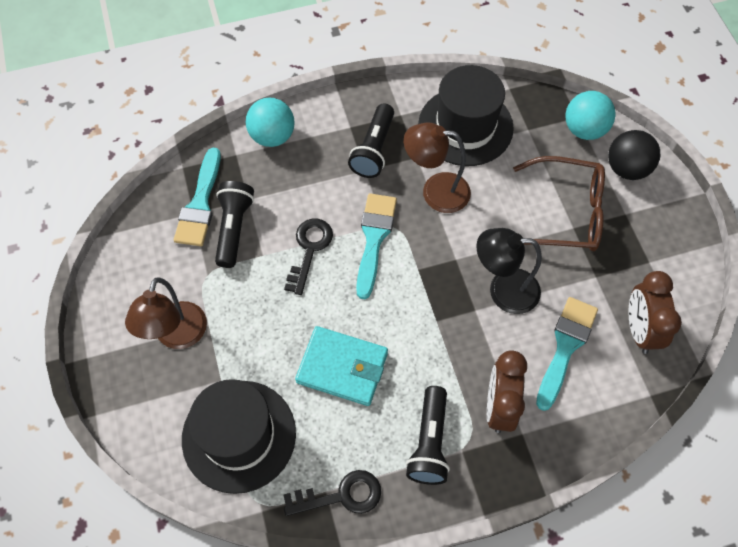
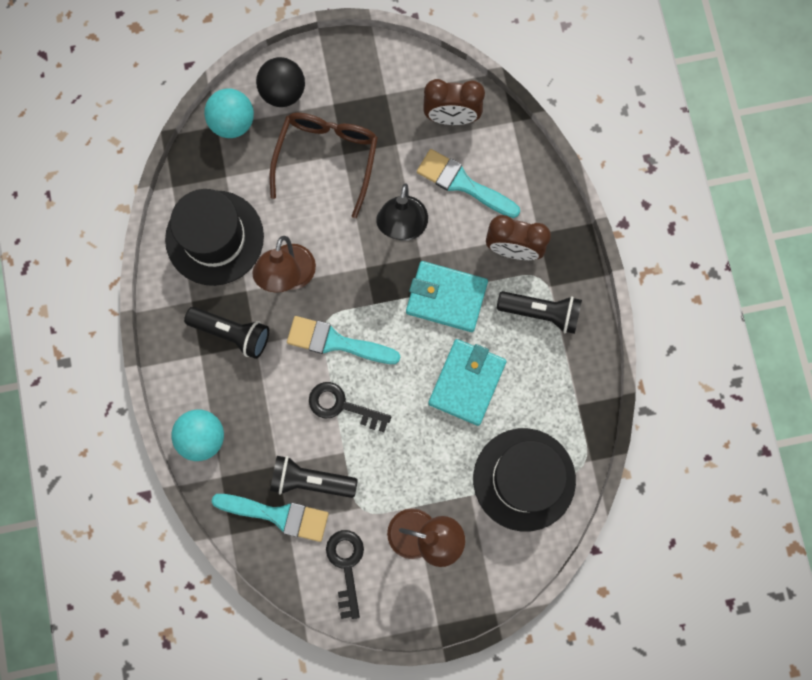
camera: 85 degrees left, 15 degrees up
(341, 495) = (582, 392): black key -> black key (346, 566)
(434, 339) = (446, 297): none -> turquoise wallet

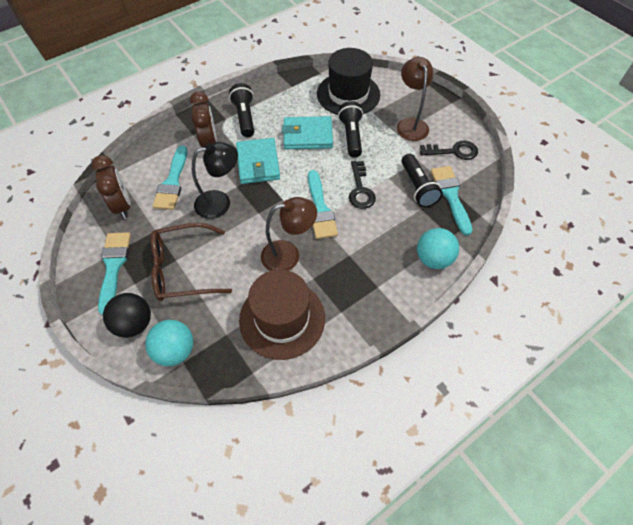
camera: 115 degrees left, 20 degrees down
(214, 238) = (282, 318): black hat -> brown hat
(232, 333) = (349, 273): black flashlight -> black flashlight (351, 136)
(346, 566) = (453, 151): black key -> black key turned 150 degrees counterclockwise
(366, 88) = (113, 266): none -> turquoise brush

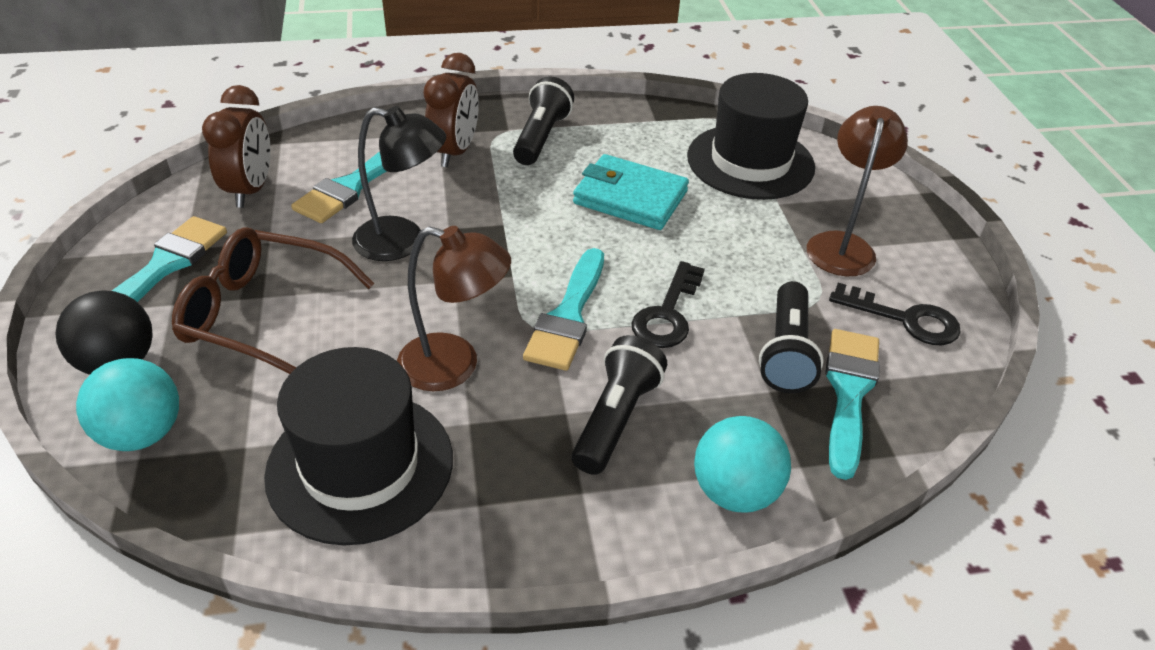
camera: 25 degrees right, 15 degrees down
(258, 163) = (512, 208): turquoise wallet -> none
(282, 318) = (360, 466): brown hat -> black hat
(351, 136) = (710, 225): black flashlight -> black flashlight (615, 418)

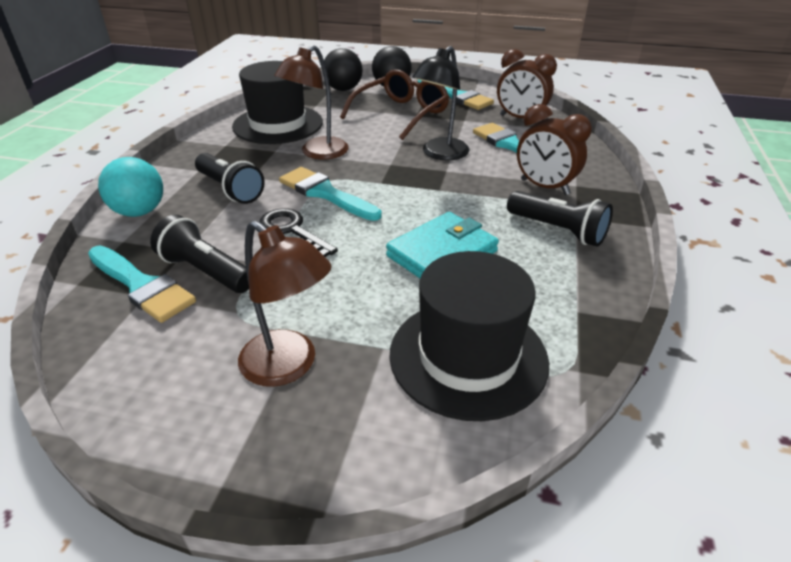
camera: 115 degrees right, 5 degrees down
(142, 433) = (343, 89): turquoise ball -> black ball
(904, 319) = (165, 359): black key -> none

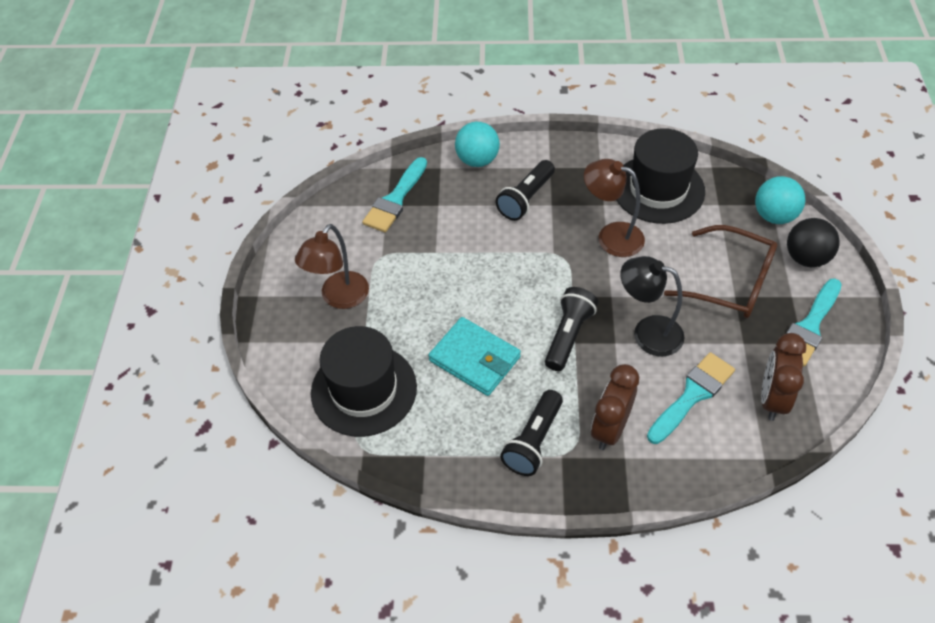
camera: 80 degrees right, 15 degrees up
(206, 271) = (417, 225): black flashlight -> black flashlight (568, 335)
(293, 231) = (478, 257): black key -> none
(325, 193) = (540, 262): turquoise brush -> none
(343, 89) = (774, 216): black ball -> turquoise ball

